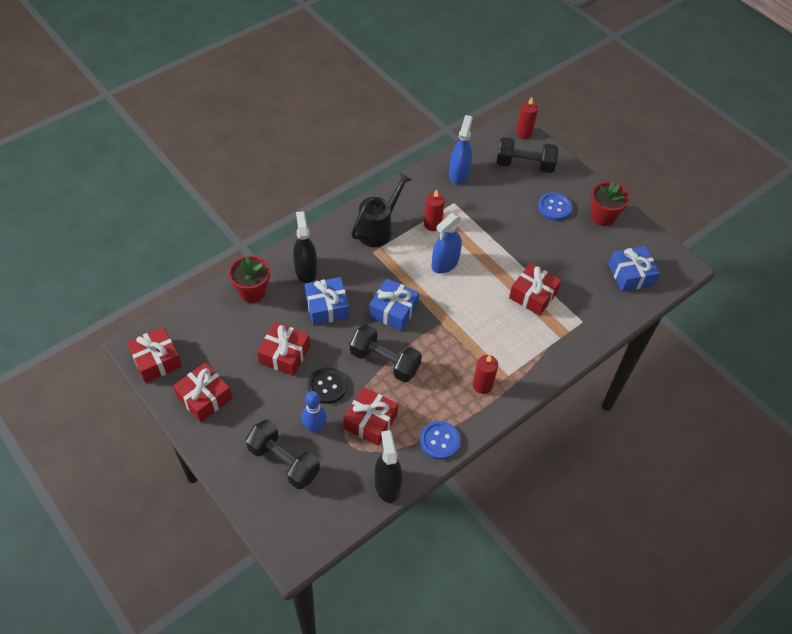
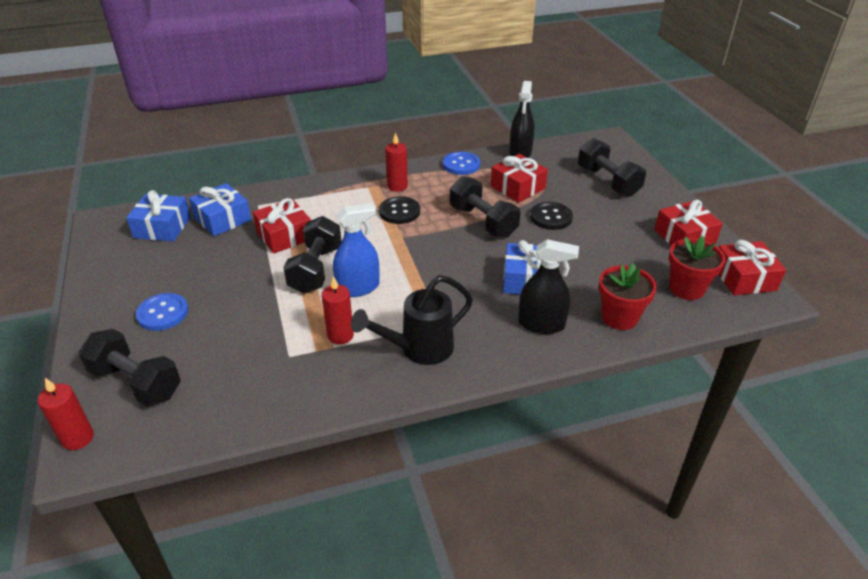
camera: 155 degrees left, 15 degrees down
(284, 354) = (590, 250): red gift -> none
(306, 270) = (541, 324): black spray bottle -> black spray bottle turned 90 degrees counterclockwise
(315, 427) = (572, 194): blue bowling pin -> none
(393, 310) = (449, 258): blue gift -> blue gift (222, 219)
(459, 174) = (245, 397): blue spray bottle -> none
(461, 351) = (399, 212): none -> black button
(485, 270) = (316, 269): none -> black dumbbell
(602, 216) = (117, 287): red flower pot -> red flower pot (686, 288)

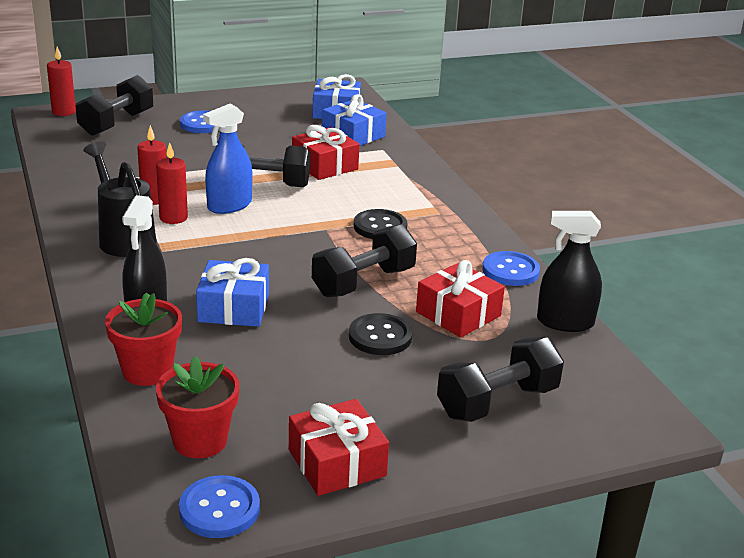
camera: 85 degrees right, 10 degrees down
(358, 288) = (229, 205): blue spray bottle -> blue spray bottle turned 75 degrees clockwise
(397, 186) = (440, 225): red candle -> red candle (173, 218)
(744, 278) = (219, 509): red gift -> blue button

